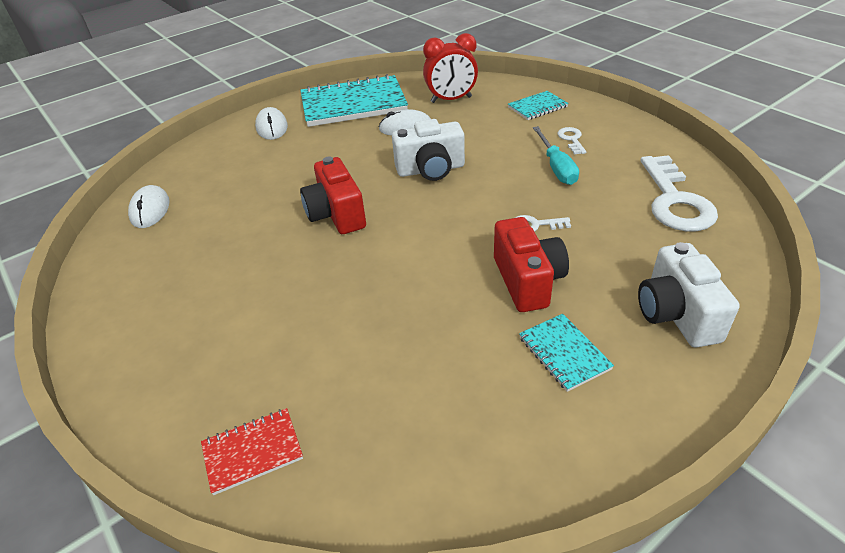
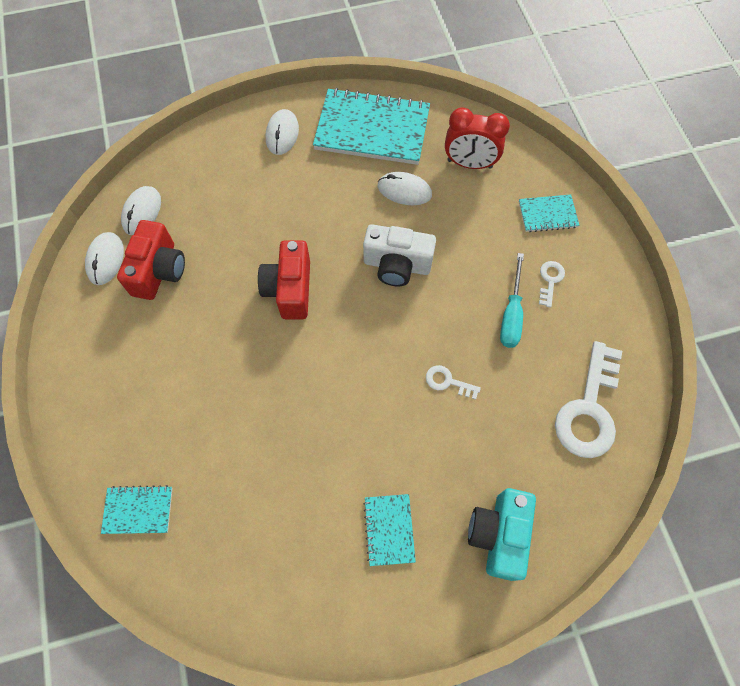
camera: 20 degrees right, 25 degrees up
(121, 253) = (105, 260): none -> white mouse
(252, 452) = (138, 510): red notebook -> turquoise notebook
(527, 281) = (404, 443): red camera -> red camera (159, 271)
(676, 314) = (498, 535): white camera -> turquoise camera

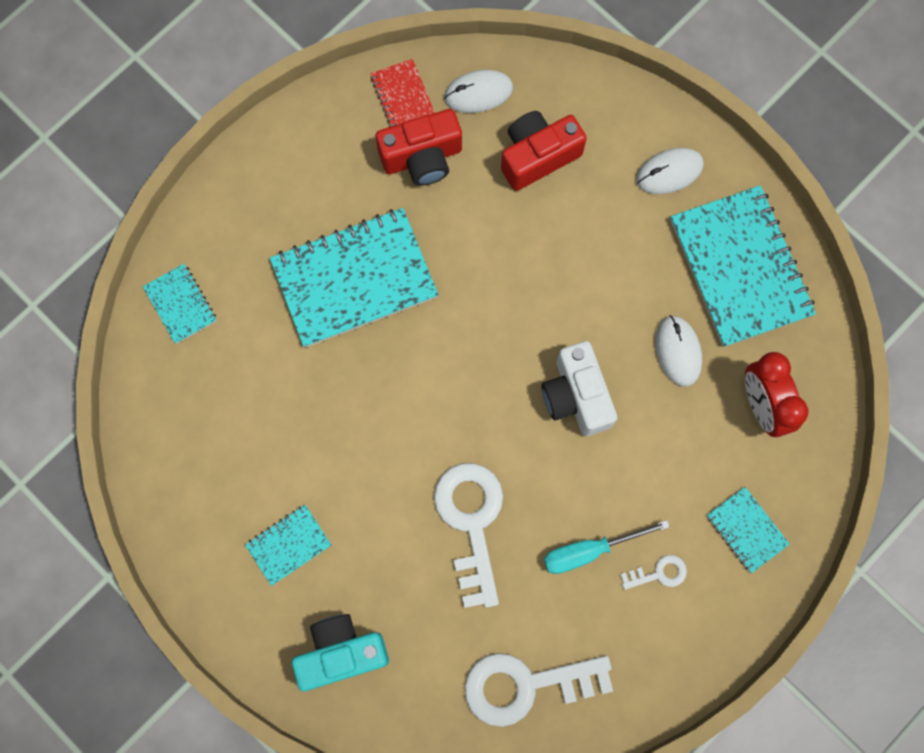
camera: 60 degrees right, 10 degrees up
(105, 260) = (403, 97): white mouse -> red notebook
(213, 365) = (354, 279): none -> turquoise notebook
(289, 289) = (480, 301): red camera -> red camera (537, 156)
(447, 382) = (471, 522): white key -> white key, size x2.19

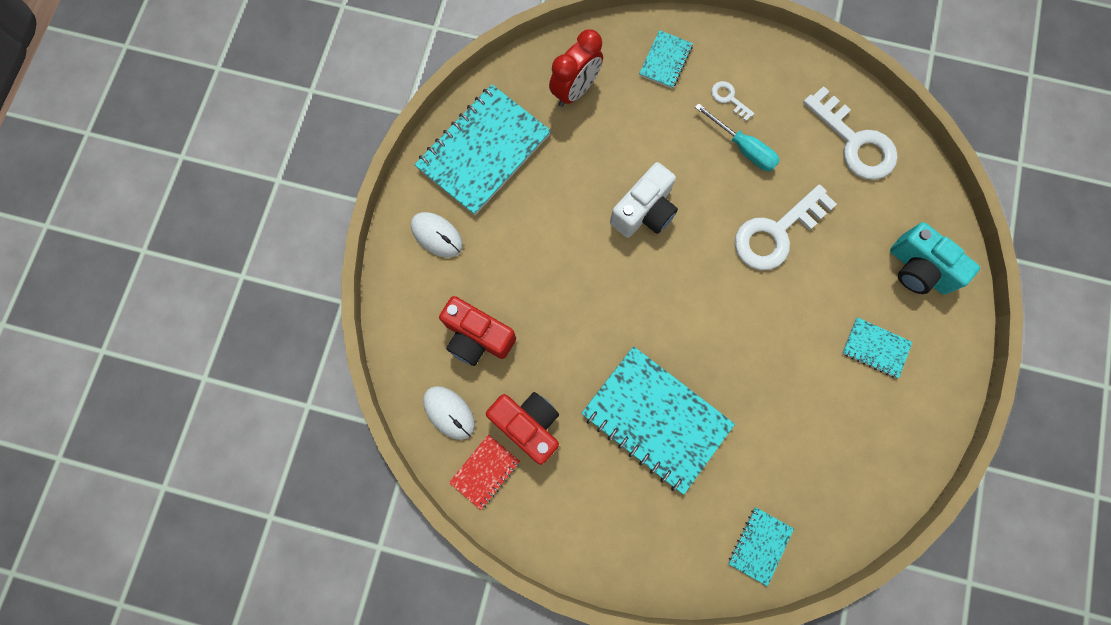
camera: 120 degrees left, 0 degrees up
(678, 351) = (570, 162): white mouse -> none

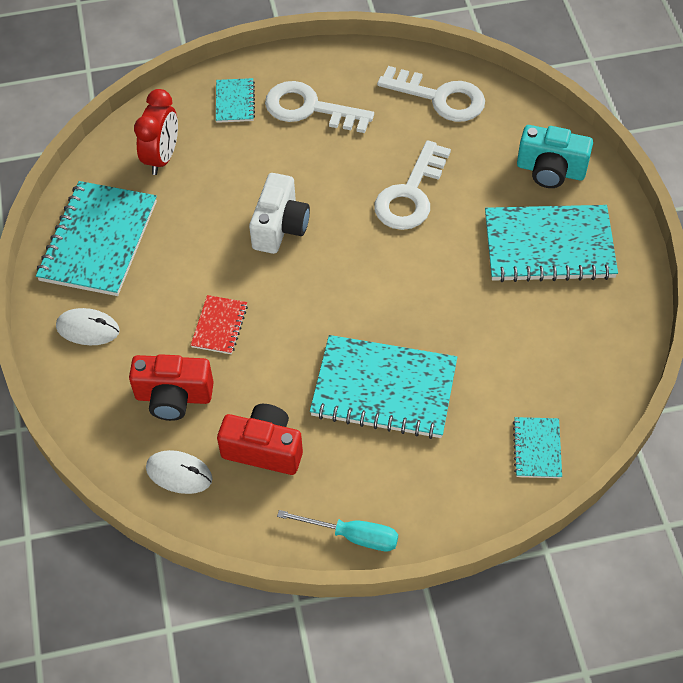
camera: 25 degrees left, 20 degrees down
(485, 471) = (242, 508): red notebook -> red notebook (219, 326)
(728, 98) = (309, 108): white key -> white key, size x2.19
(743, 148) = (344, 141): turquoise screwdriver -> turquoise screwdriver (353, 536)
(875, 348) = (549, 246): turquoise notebook -> turquoise notebook, size x2.09

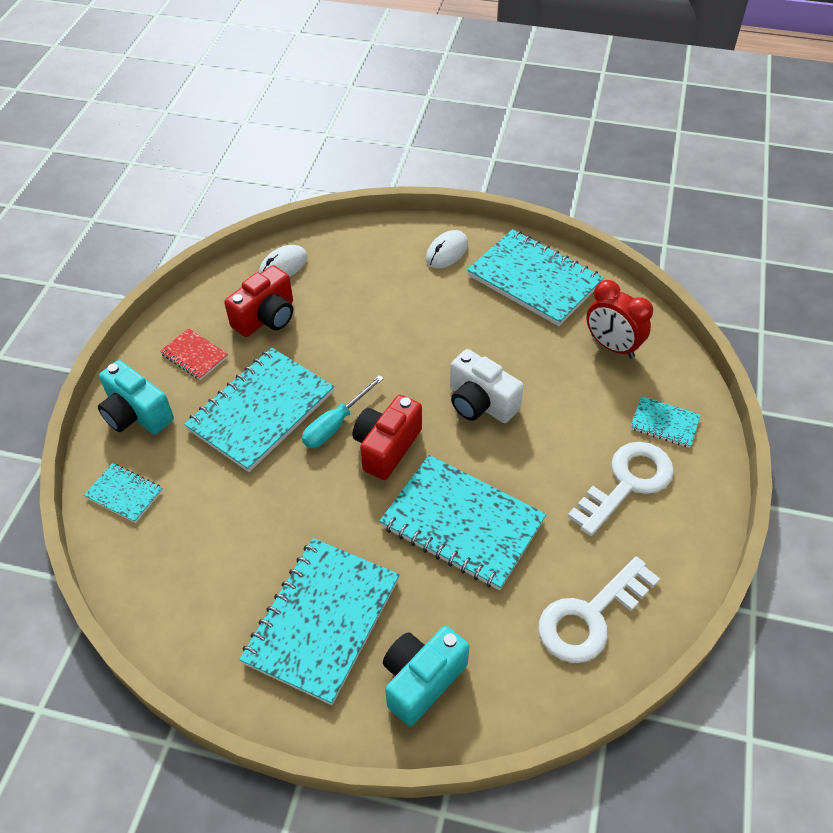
camera: 115 degrees right, 5 degrees down
(173, 397) = (350, 281): red camera -> red camera (386, 447)
(219, 326) = (398, 327): red notebook -> red notebook (194, 355)
(353, 536) = (156, 342): turquoise screwdriver -> turquoise screwdriver (335, 424)
(410, 195) = (462, 523): white key -> turquoise notebook
(450, 495) = (136, 414): none -> turquoise camera

